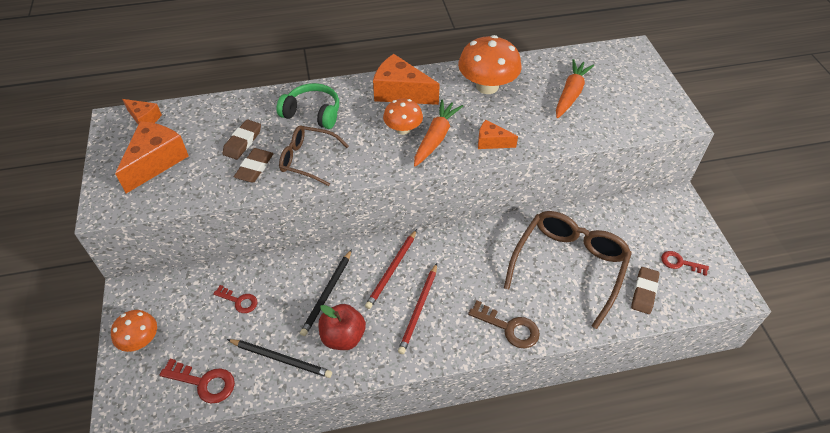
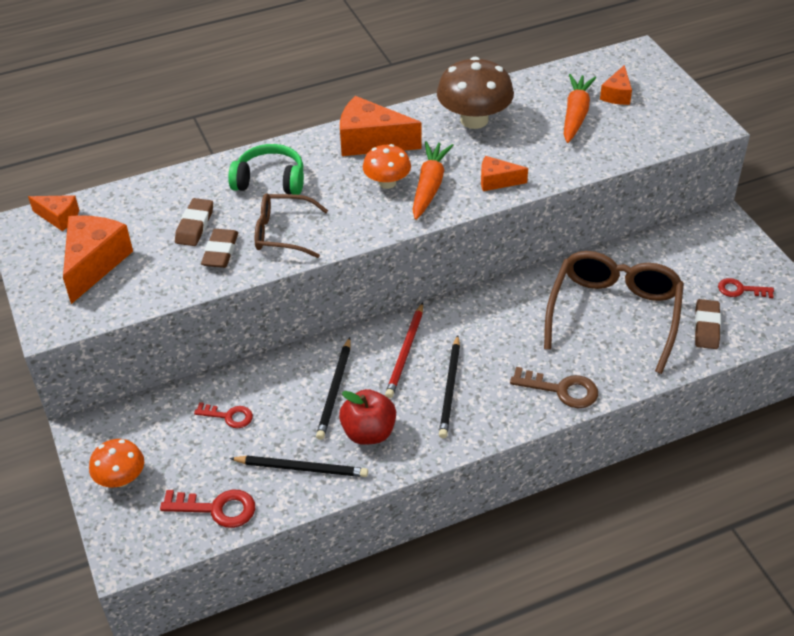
camera: 10 degrees left, 5 degrees down
(418, 309) = (450, 389): red pencil -> black pencil
(487, 86) = (474, 120): orange mushroom -> brown mushroom
(608, 82) = (617, 95): none -> orange cheese

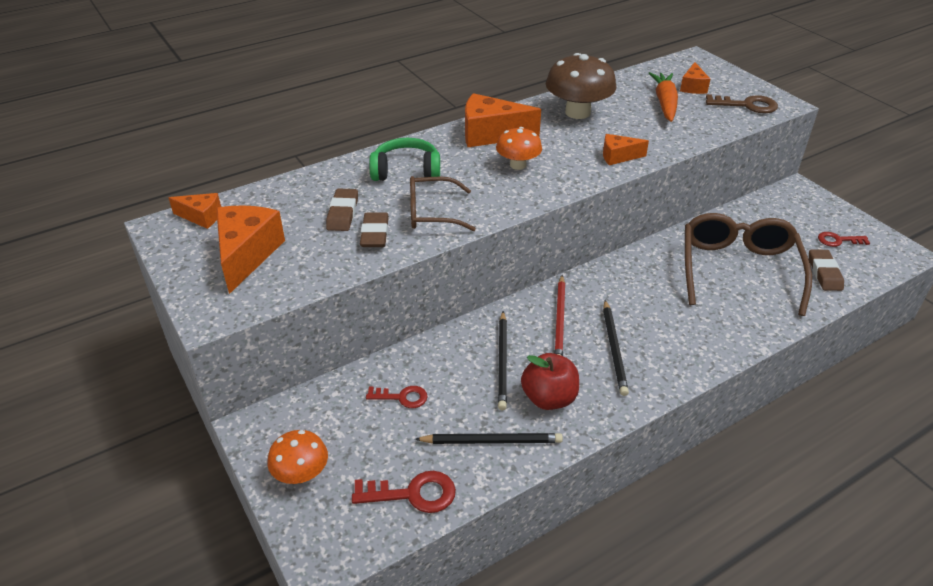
camera: 10 degrees left, 5 degrees down
(429, 186) = (558, 165): orange carrot -> none
(561, 390) = (719, 339): brown key -> brown key (747, 105)

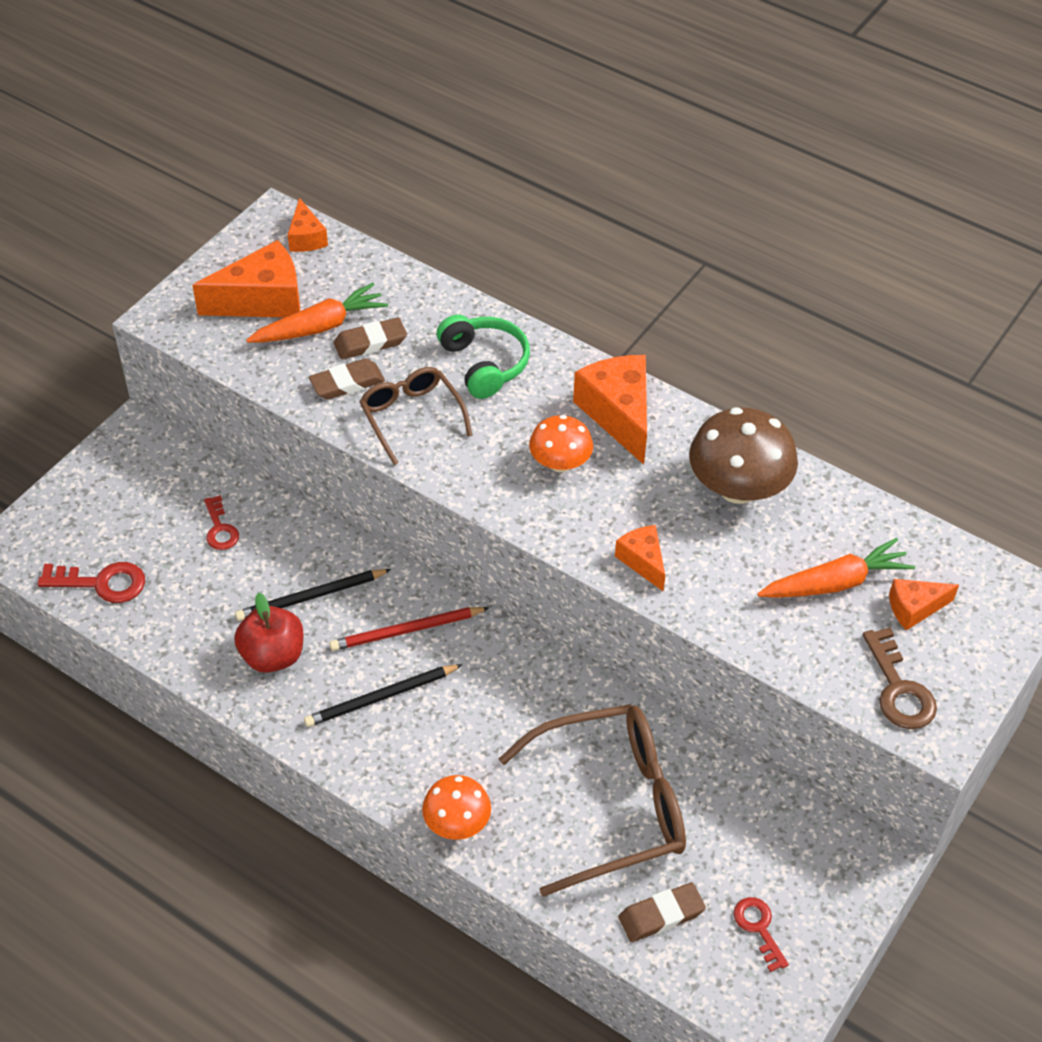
camera: 65 degrees right, 10 degrees up
(301, 474) = (94, 491): orange mushroom -> orange mushroom (457, 823)
(304, 233) = (319, 326): none -> orange carrot
(412, 494) = (101, 583): red key -> red key turned 60 degrees counterclockwise
(492, 441) = (191, 624): black pencil -> none

